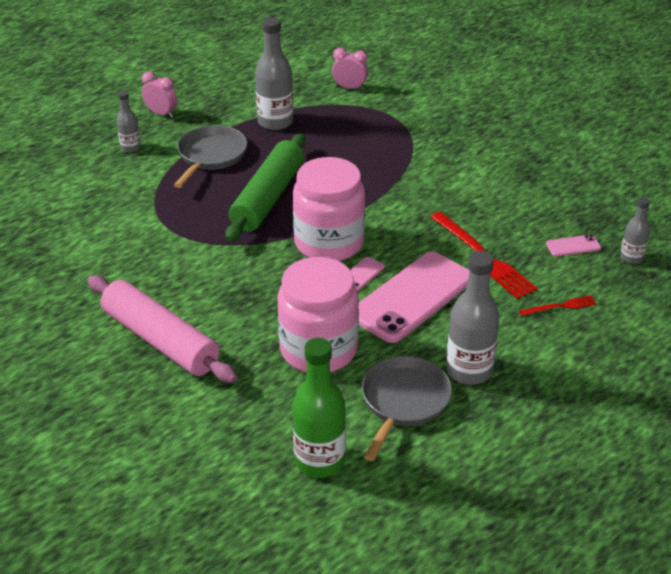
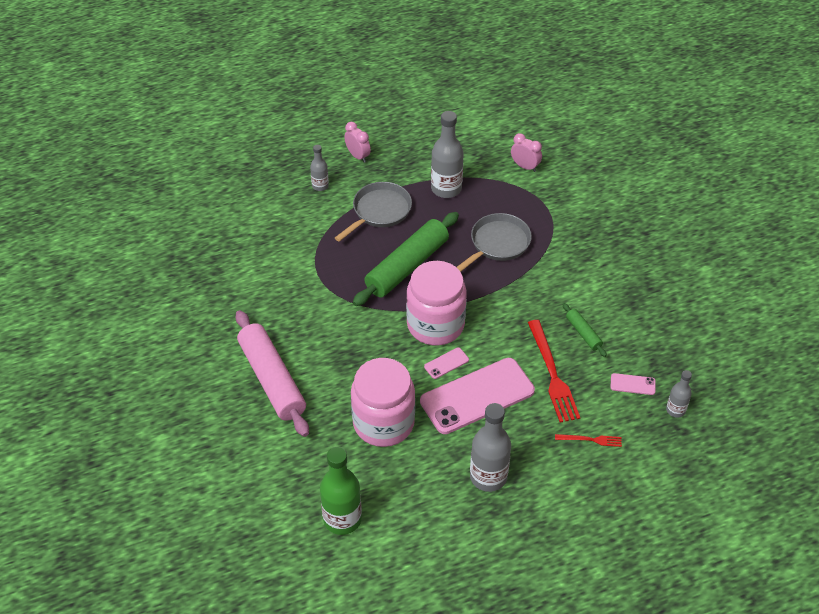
camera: 20 degrees right, 10 degrees up
(403, 402) = (426, 489): grey pan -> grey pan (497, 244)
(494, 214) = (583, 333): none -> green rolling pin

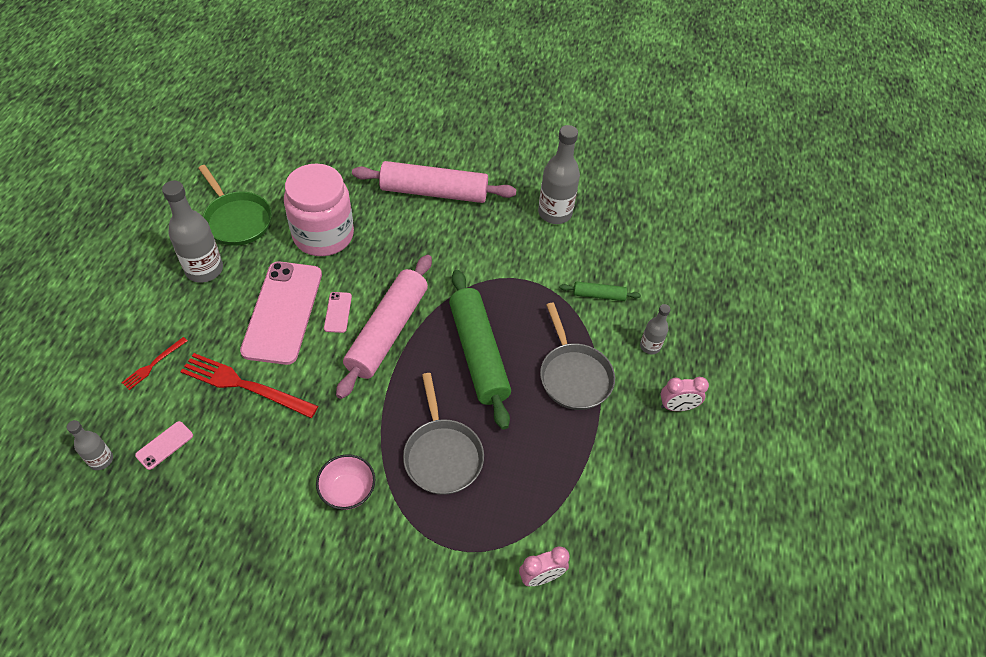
camera: 120 degrees right, 5 degrees up
(342, 519) = (269, 167): green bottle -> none
(421, 495) = (237, 220): none -> green pan
(435, 325) = (387, 331): pink jar -> pink rolling pin
(446, 189) = (564, 461): grey bottle -> grey bottle (554, 213)
(564, 273) = (348, 491): none -> pink bowl
(583, 333) = (260, 448): green rolling pin -> green rolling pin (599, 295)

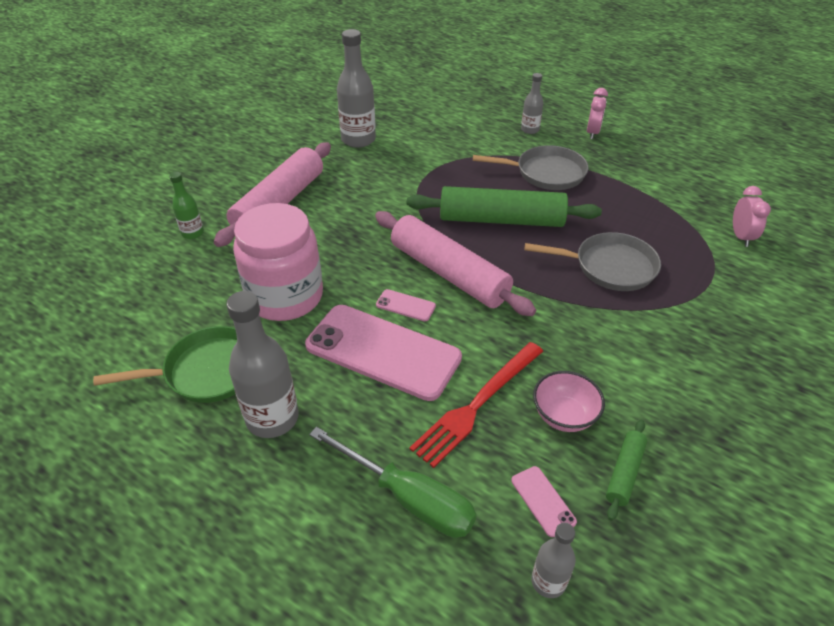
camera: 65 degrees left, 10 degrees down
(153, 364) = (408, 498): red fork -> green screwdriver
(348, 491) = (638, 340): pink bowl -> pink bowl (564, 416)
(375, 155) = (192, 233): none -> green bottle
(599, 295) = (465, 140): green rolling pin -> green rolling pin (624, 472)

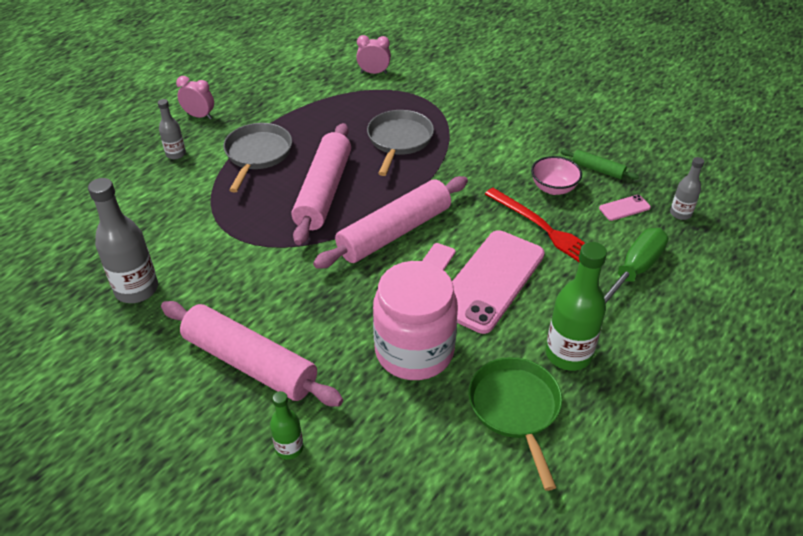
camera: 85 degrees left, 0 degrees up
(272, 418) = (568, 354): grey bottle -> green bottle
(501, 220) = (324, 191): green rolling pin -> pink rolling pin

